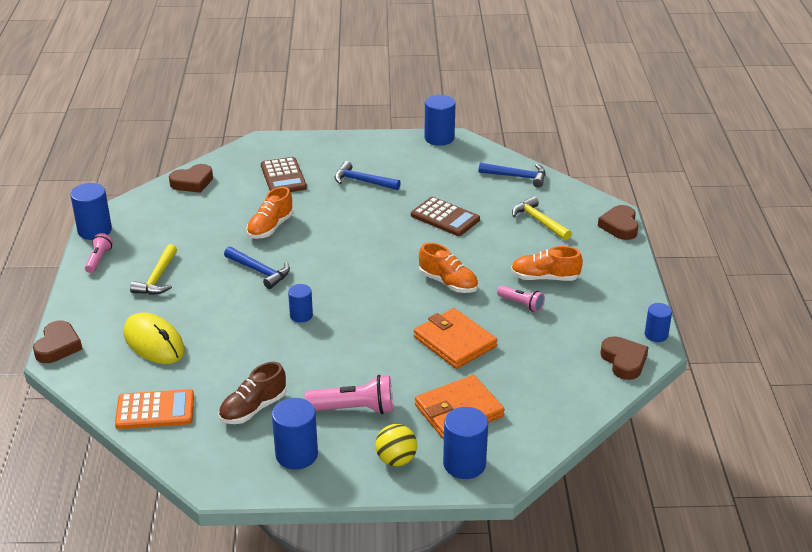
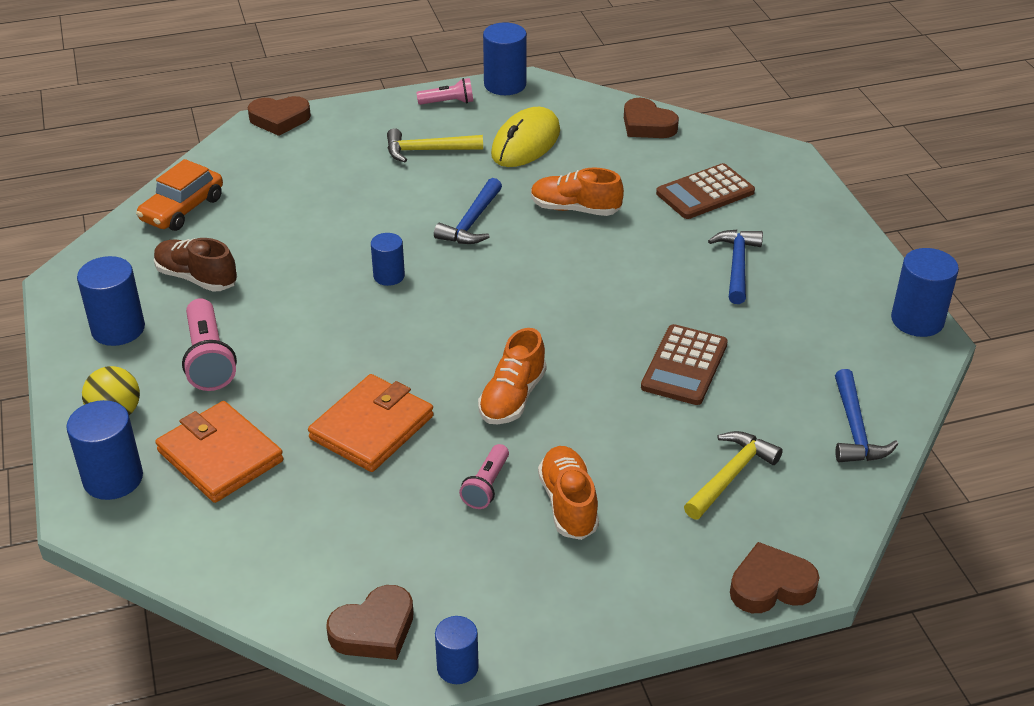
camera: 75 degrees right, 5 degrees up
(154, 342) = (303, 179): yellow mouse -> yellow mouse (526, 143)
(155, 410) = (182, 209): orange calculator -> orange car

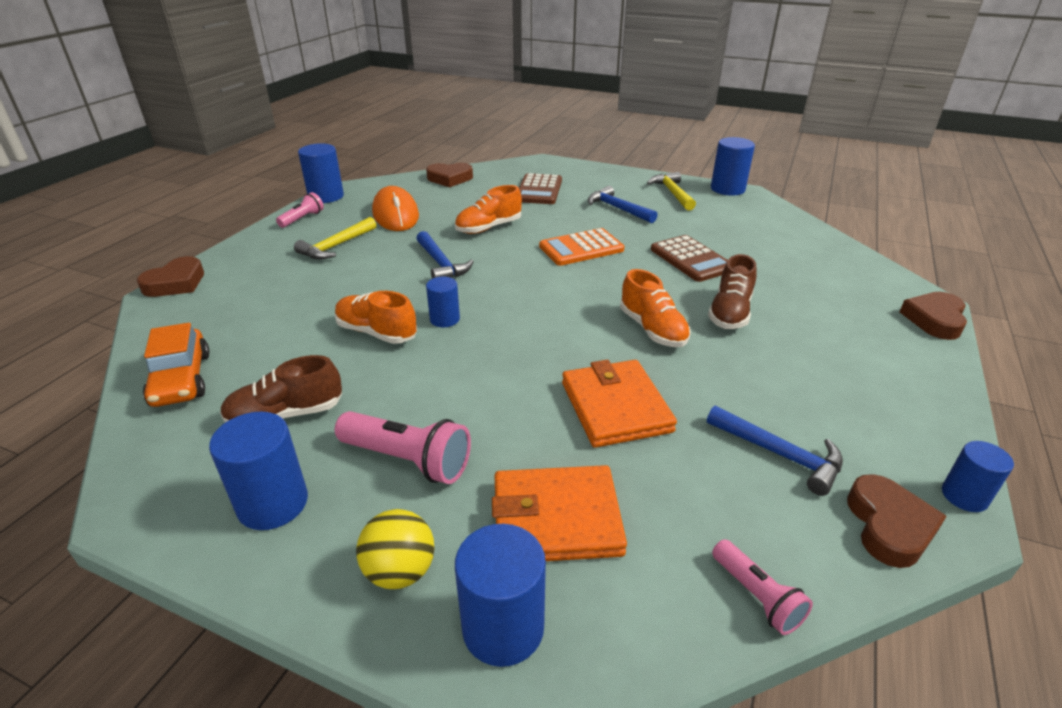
camera: 50 degrees left, 5 degrees down
(486, 486) = (742, 383): pink flashlight -> pink flashlight (756, 596)
(526, 143) = (395, 214): yellow mouse -> orange mouse
(568, 504) = (794, 357): orange shoe -> orange shoe (376, 332)
(603, 434) = (730, 313): none -> brown shoe
(611, 285) = (581, 248): none -> orange calculator
(730, 475) = (814, 289): yellow hammer -> yellow hammer (672, 193)
(855, 429) = (804, 238): blue hammer -> blue hammer (779, 454)

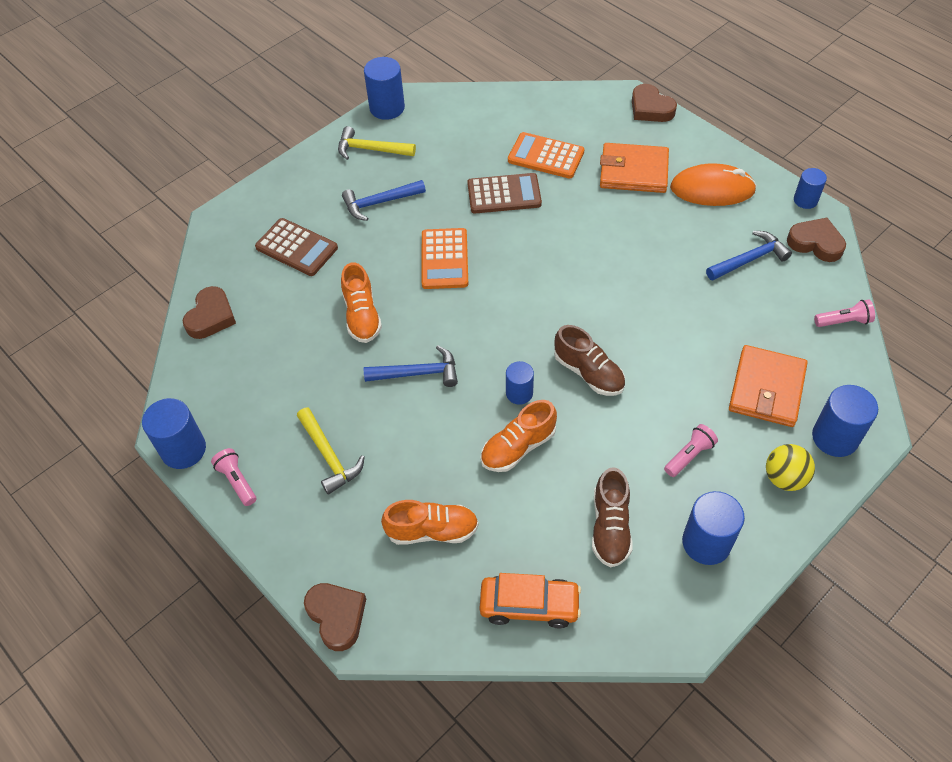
camera: 65 degrees left, 20 degrees up
(395, 214) = (280, 388): orange mouse -> orange mouse (712, 189)
(407, 460) = (689, 455): pink flashlight -> pink flashlight, size x0.61
(615, 407) = (677, 321): orange wallet -> orange wallet (633, 171)
(652, 329) = (595, 263): orange shoe -> orange shoe (432, 530)
(730, 313) = (593, 209): brown shoe -> brown shoe (588, 373)
(769, 270) = (546, 156): none -> orange calculator

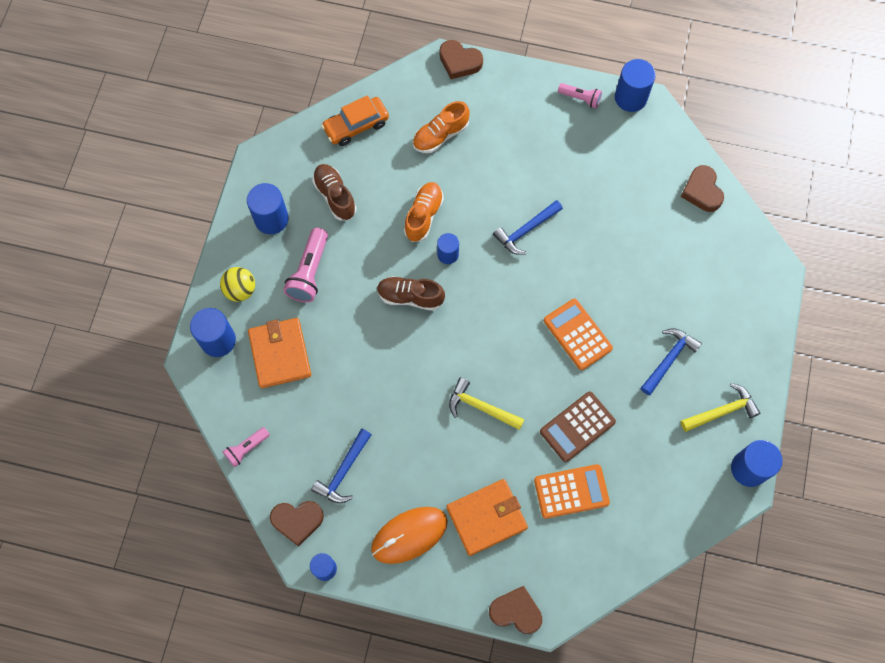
camera: 145 degrees right, 15 degrees up
(296, 248) = (695, 280): brown calculator -> none
(329, 456) = (538, 144): yellow hammer -> yellow hammer (481, 407)
(362, 315) = (599, 252): orange shoe -> none
(689, 455) = (309, 272): pink flashlight -> pink flashlight, size x1.65

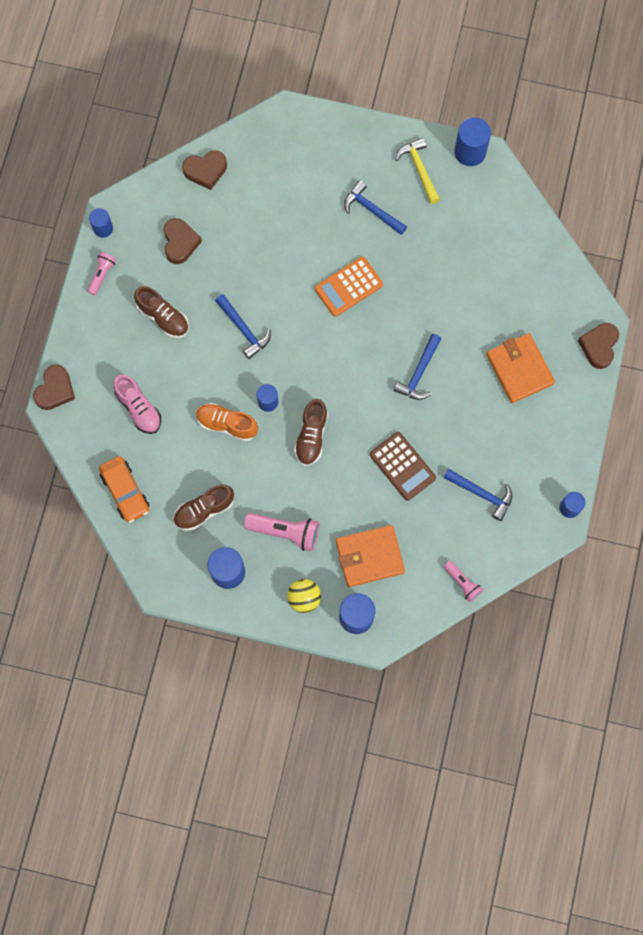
camera: 90 degrees left, 5 degrees up
(297, 521) = (528, 533): brown heart -> brown heart (180, 242)
(409, 535) = (537, 435): orange mouse -> none
(440, 135) = (139, 408): orange shoe -> pink shoe
(481, 407) = (419, 373): yellow hammer -> blue hammer
(537, 155) = (163, 317): none -> brown shoe
(571, 491) = (494, 297): orange calculator -> none
(577, 427) = (435, 290): brown calculator -> brown calculator (402, 466)
(630, 98) = (103, 228): blue cylinder -> blue cylinder, size x0.62

